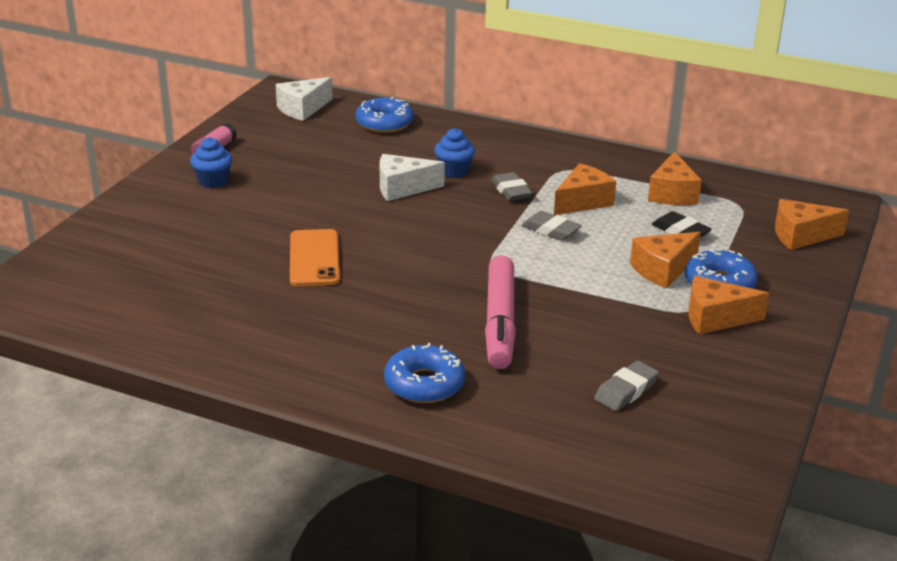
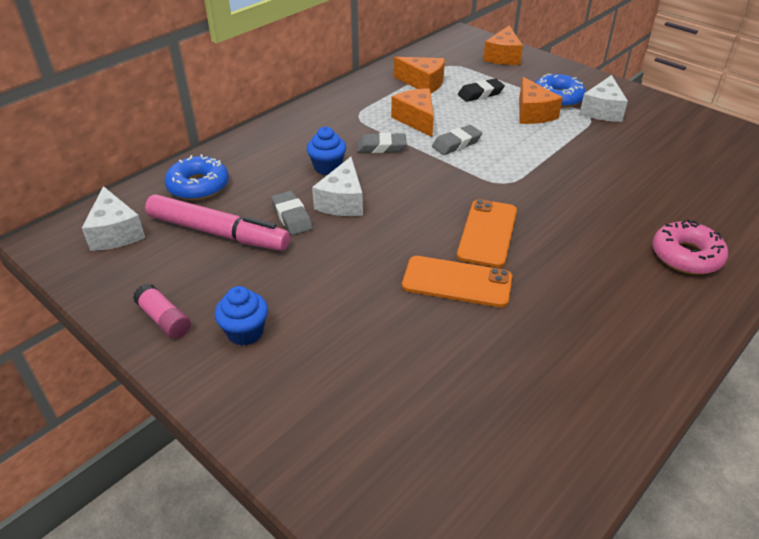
camera: 70 degrees left, 10 degrees up
(396, 265) = (487, 233): none -> orange phone
(424, 384) = (686, 256): blue donut -> pink donut
(500, 321) = (593, 198): pink marker -> pink marker (217, 232)
(626, 391) = (694, 165): grey eraser -> grey eraser (292, 217)
(715, 318) = (602, 110): orange cheese -> white cheese

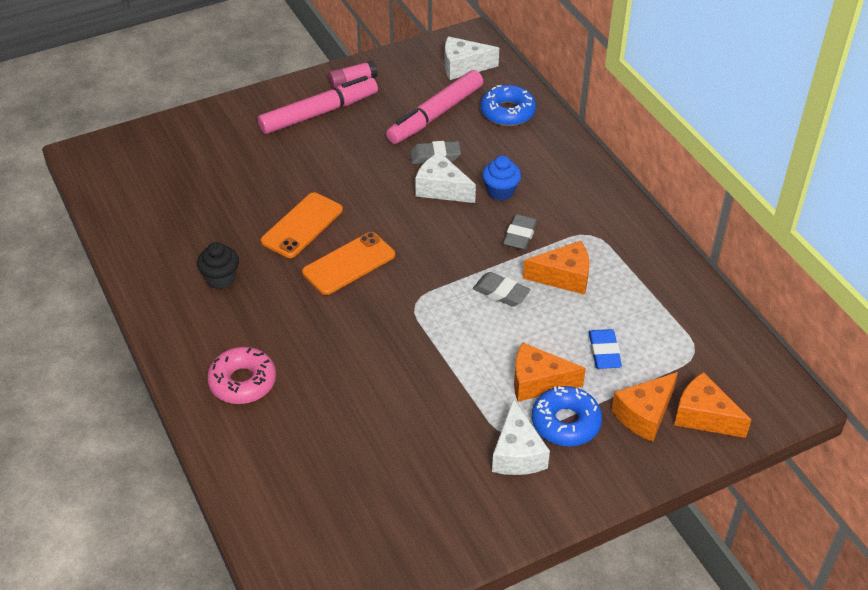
camera: 110 degrees right, 5 degrees up
(245, 332) = (318, 113): blue cupcake -> pink marker
(423, 83) = (650, 309): orange cheese -> orange cheese (644, 415)
(456, 144) = (501, 293): grey eraser -> grey eraser turned 45 degrees counterclockwise
(480, 94) = (604, 352): black eraser -> blue eraser
(487, 233) = (349, 263): orange phone -> orange phone turned 75 degrees counterclockwise
(581, 319) = (221, 278): none -> black cupcake
(602, 110) = (517, 453): white cheese -> white cheese turned 135 degrees counterclockwise

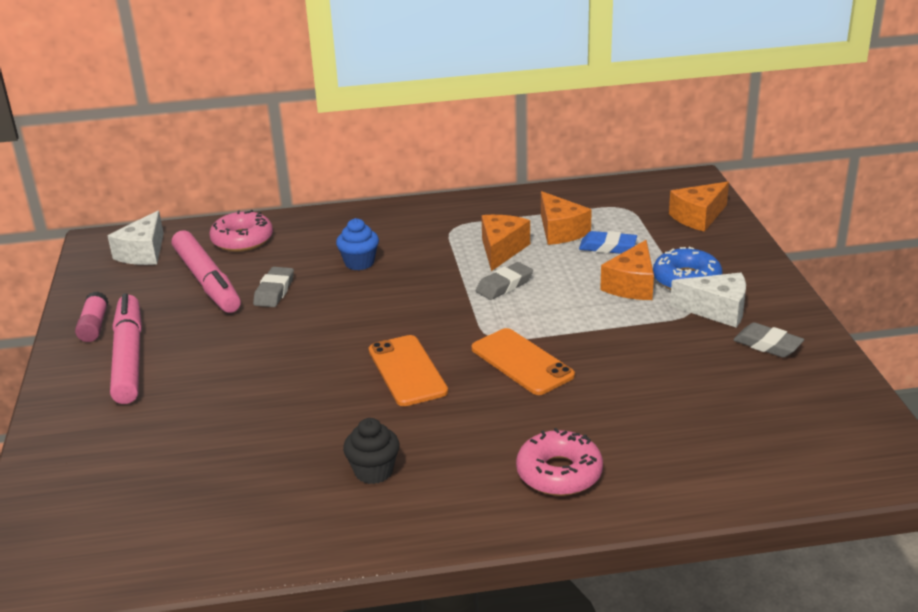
camera: 70 degrees left, 15 degrees down
(302, 225) = (321, 396): orange phone -> orange phone (522, 362)
(441, 189) = (329, 295): white cheese -> none
(507, 112) = (242, 240): blue donut -> pink donut
(520, 235) = (430, 263): grey eraser -> grey eraser (767, 345)
(644, 415) = (688, 242): orange cheese -> orange cheese (560, 231)

